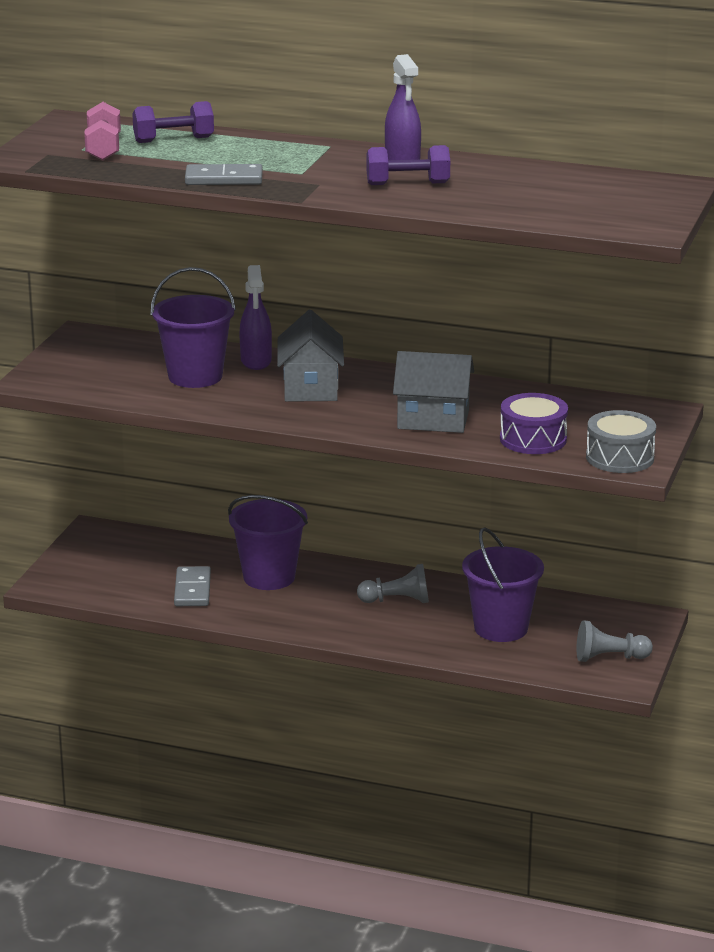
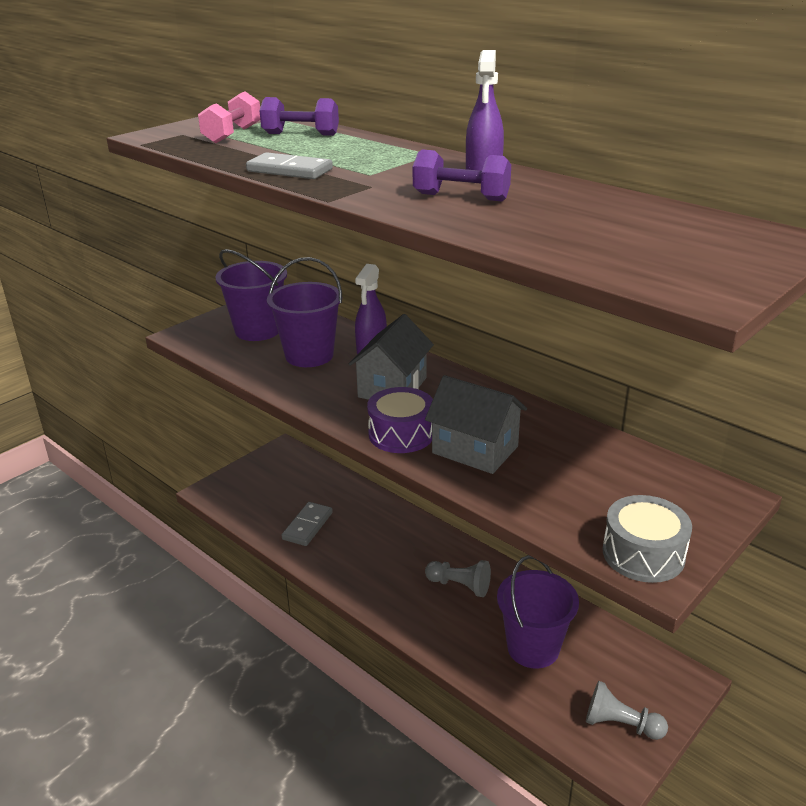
camera: 25 degrees right, 5 degrees up
(269, 577) = (373, 529): purple bucket -> purple bucket (258, 330)
(533, 439) = (559, 501): purple drum -> purple drum (401, 434)

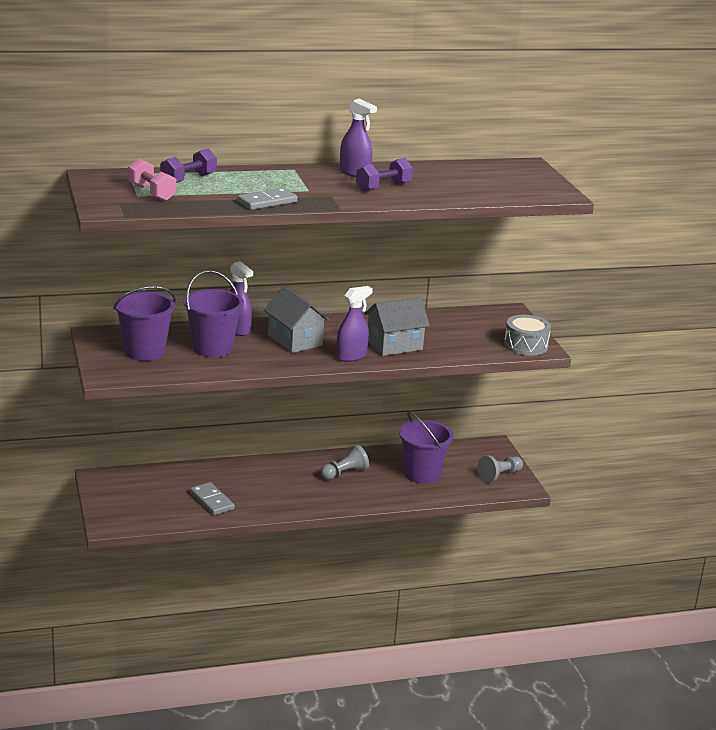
camera: 60 degrees left, 5 degrees down
(401, 434) = (351, 356): purple drum -> purple spray bottle

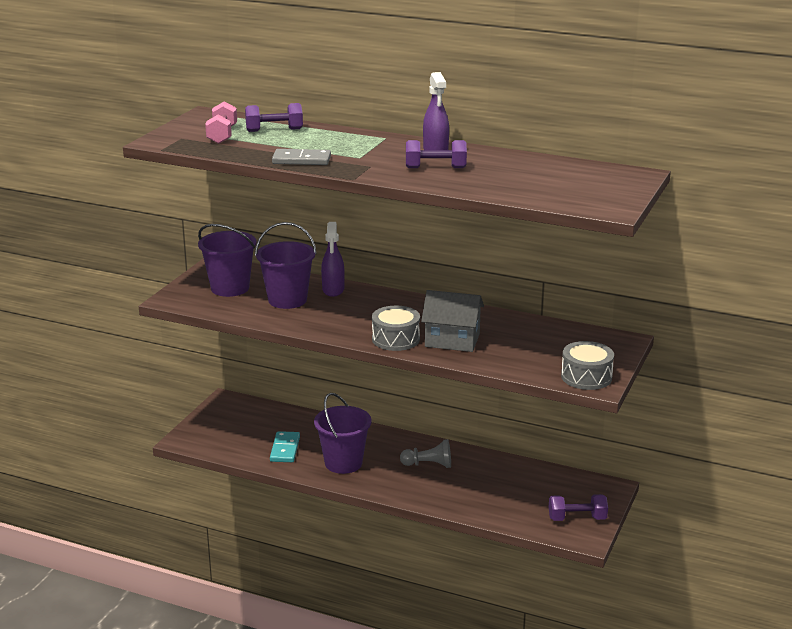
camera: 40 degrees right, 0 degrees up
(212, 501) = (285, 449): grey domino -> turquoise domino
(295, 340) = (368, 312): grey house -> none
(351, 356) = (395, 339): purple spray bottle -> grey drum
(422, 474) = (500, 490): purple bucket -> purple bucket (343, 463)
(499, 475) = (577, 518): grey pawn -> purple dumbbell

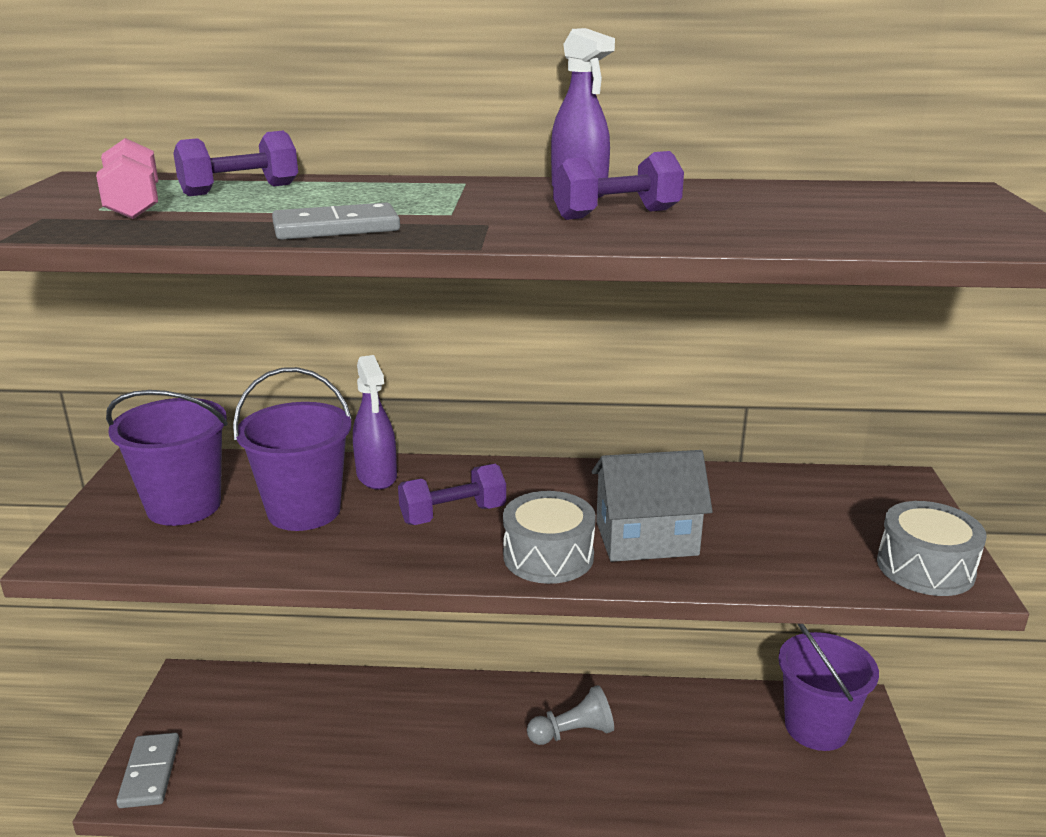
camera: 20 degrees left, 0 degrees up
(194, 435) = (149, 773): none -> grey domino
(285, 449) = (324, 762): turquoise domino -> none
(343, 463) = (435, 766): purple bucket -> purple bucket (816, 727)
(577, 518) = (857, 783): purple dumbbell -> purple dumbbell (453, 515)

